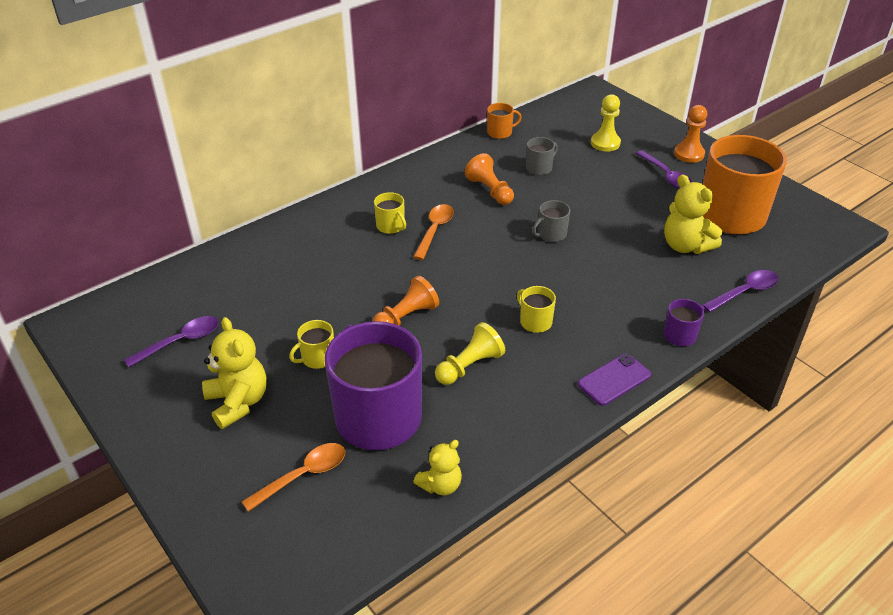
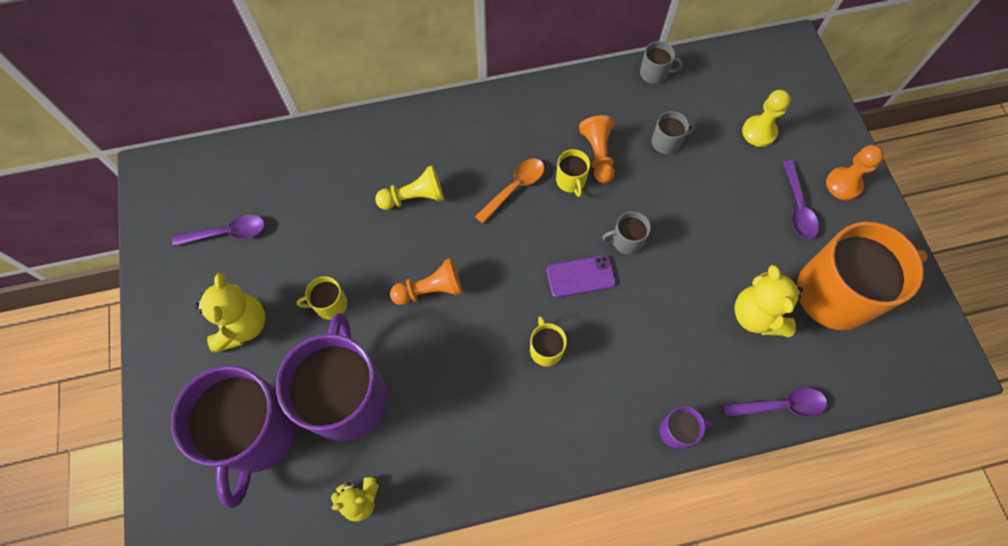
camera: 25 degrees right, 25 degrees up
(303, 475) = (256, 433): orange spoon -> purple mug
(391, 226) = (476, 165): yellow mug -> yellow mug (571, 181)
(469, 366) = (456, 376): yellow pawn -> yellow pawn (414, 197)
(500, 132) = (654, 73): orange mug -> grey mug
(614, 380) = (579, 455): purple phone -> purple phone (580, 276)

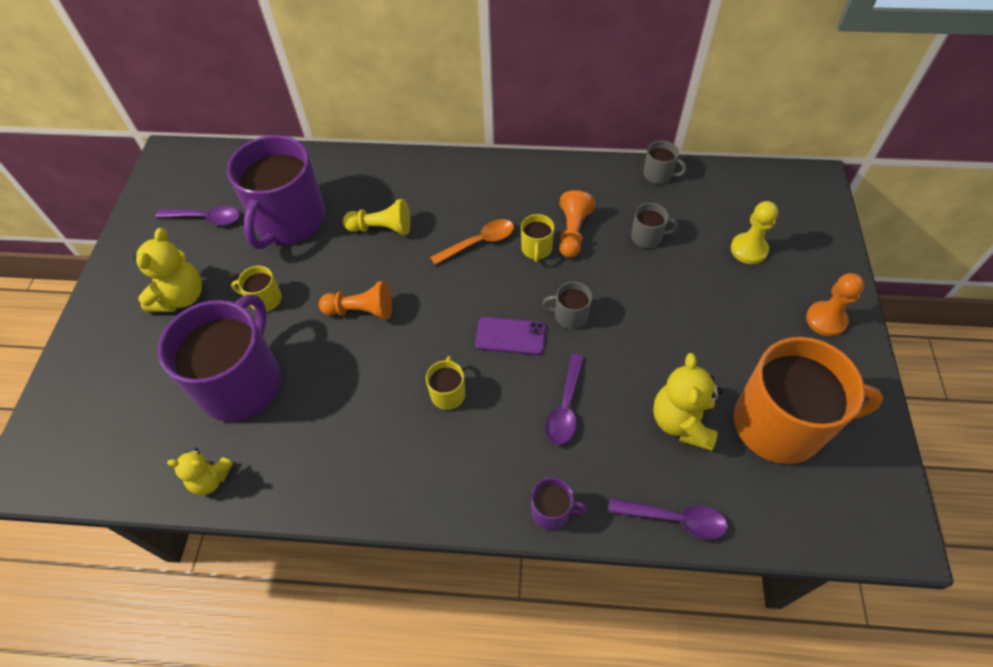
camera: 20 degrees right, 10 degrees down
(256, 433) = (148, 391): purple mug -> purple mug (289, 221)
(797, 207) = (766, 329): purple spoon -> purple spoon (565, 407)

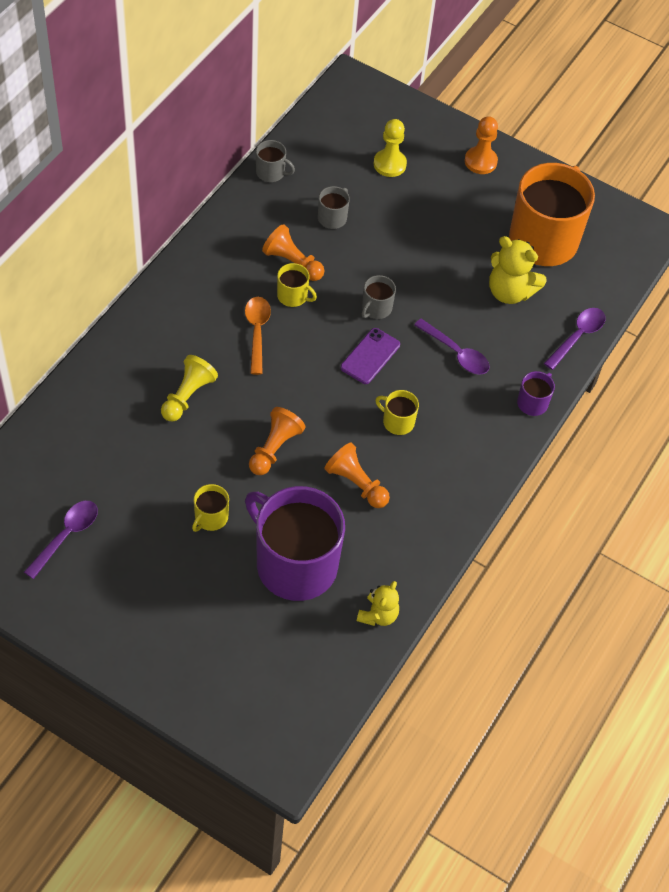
camera: 70 degrees left, 0 degrees up
(181, 297) = (160, 585): yellow teddy bear -> none
(289, 221) = (123, 465): purple mug -> none
(356, 391) = (356, 483): none -> orange pawn
(658, 174) = (271, 172): grey mug -> grey mug turned 60 degrees clockwise

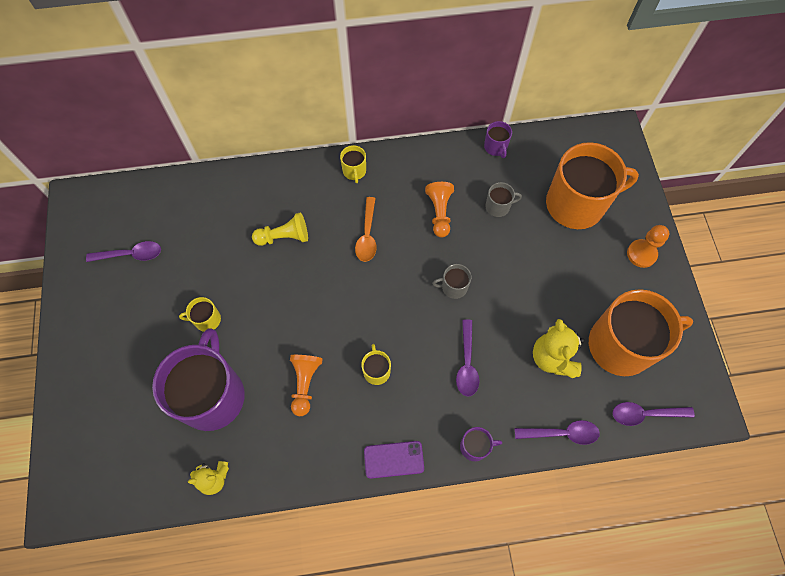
camera: 55 degrees right, 10 degrees up
(257, 332) = (367, 235): orange spoon -> orange spoon turned 135 degrees clockwise
(271, 172) = (495, 147): grey mug -> purple mug
(274, 448) = (289, 314): orange pawn -> none
(293, 296) = (414, 233): yellow mug -> yellow mug (354, 171)
(370, 356) = (412, 313): purple phone -> purple phone (393, 459)
(389, 164) = (576, 204): yellow pawn -> orange mug
(613, 272) = (645, 414): none -> purple spoon

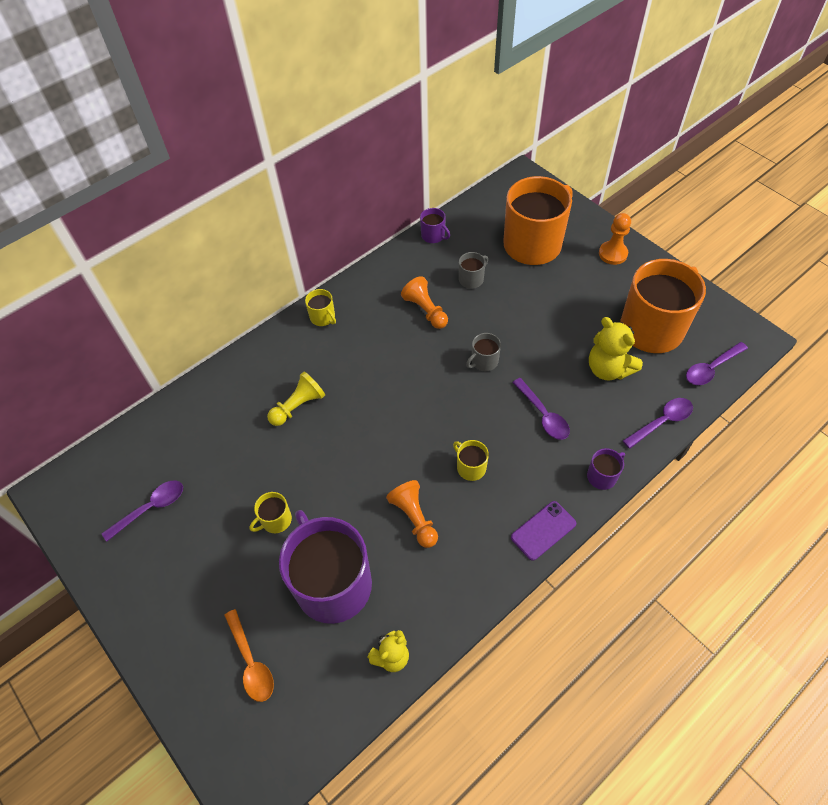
camera: 30 degrees left, 10 degrees down
(367, 235) = (375, 362): orange spoon -> orange spoon (251, 662)

